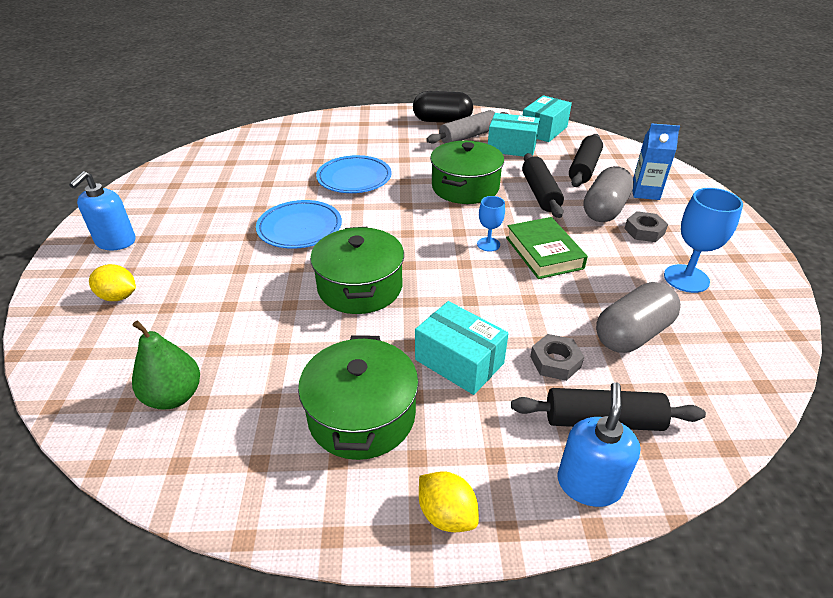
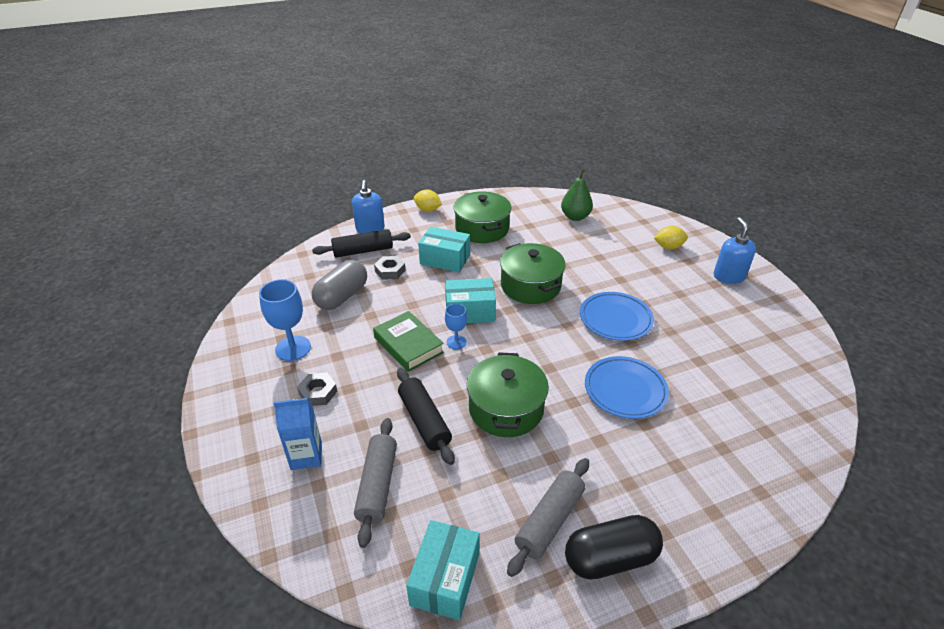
camera: 160 degrees right, 0 degrees up
(511, 147) = (480, 509): turquoise box -> turquoise box (470, 311)
(584, 168) = (377, 485): black rolling pin -> grey rolling pin
(604, 209) = (355, 413): grey capsule -> none

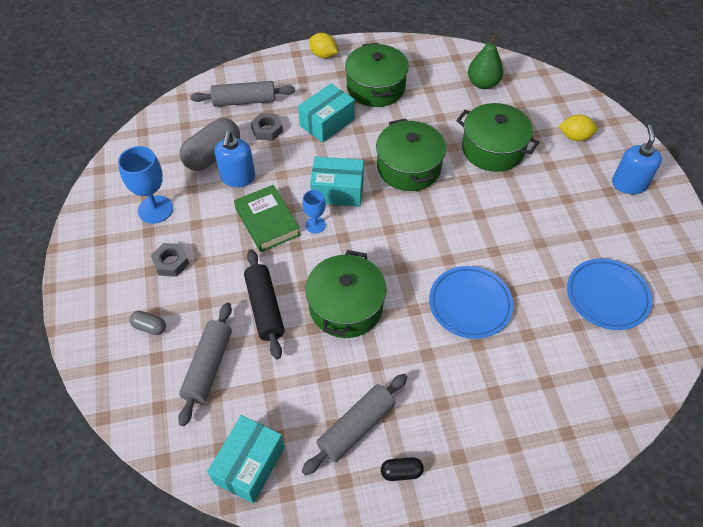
camera: 10 degrees right, 15 degrees up
(306, 456) = (149, 327): blue carton -> grey capsule
(363, 251) = (244, 101): black rolling pin -> grey rolling pin
(370, 229) = (257, 73): blue soap dispenser -> blue soap dispenser (238, 177)
(445, 259) = (327, 122): turquoise box -> turquoise box turned 75 degrees counterclockwise
(601, 263) = (492, 149): none -> green pot
(610, 558) = (401, 472): black capsule -> black capsule, size x0.47
(615, 319) = (486, 221): blue plate -> blue plate (607, 296)

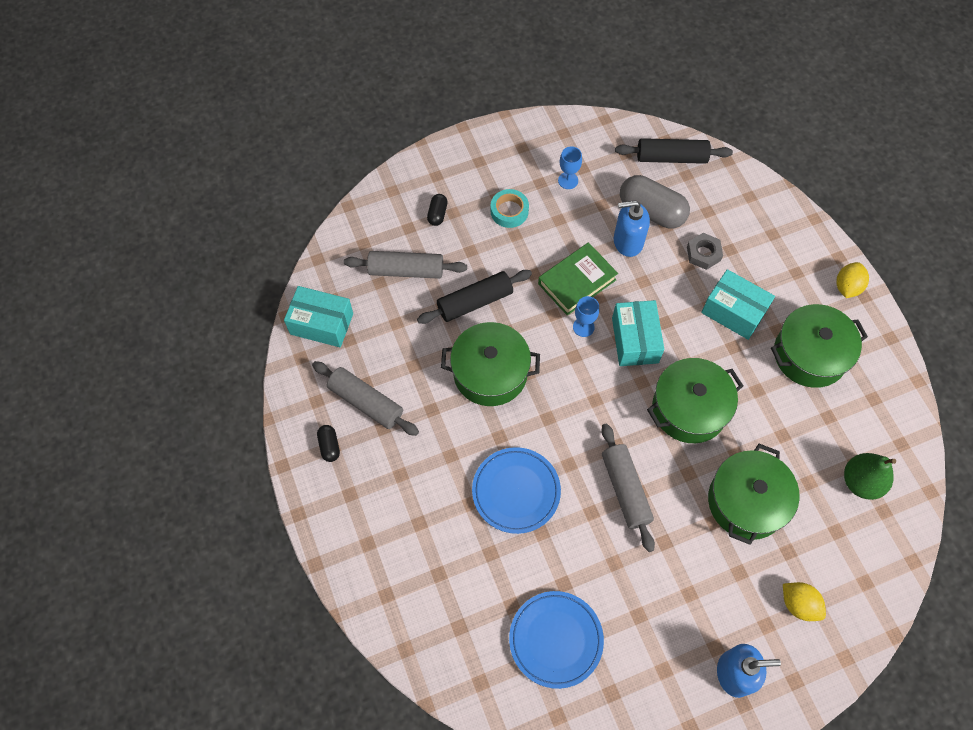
camera: 80 degrees right, 10 degrees up
(149, 327) = (437, 214): grey capsule -> black capsule
(155, 209) = (568, 180): blue goblet -> blue goblet, size x0.58
(163, 131) = (671, 158): none -> black rolling pin
(171, 262) = (509, 211): grey nut -> turquoise tape
(244, 101) = (740, 221): grey rolling pin -> grey rolling pin (625, 489)
(575, 137) = (799, 604): yellow lemon -> yellow lemon turned 45 degrees counterclockwise

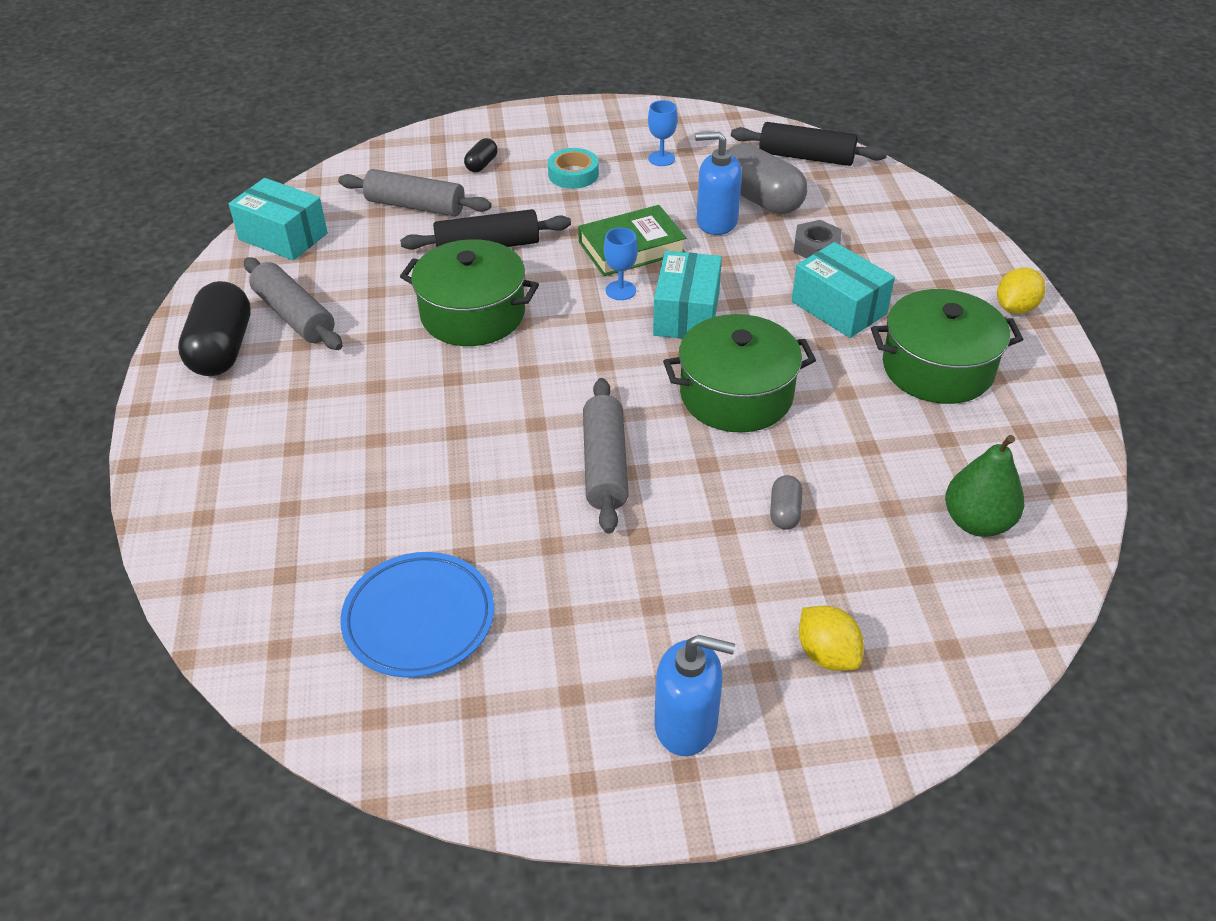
camera: 15 degrees right, 20 degrees down
(329, 446) = (222, 349): black capsule -> black capsule, size x2.12
(516, 491) = (446, 439): blue plate -> none
(746, 501) = (784, 512): green pot -> grey capsule

